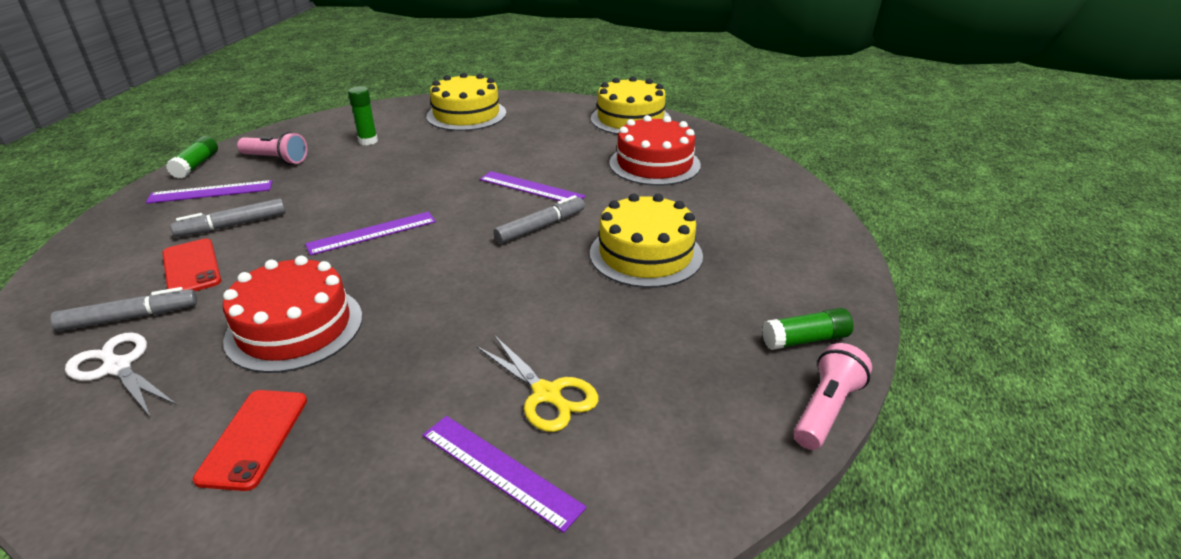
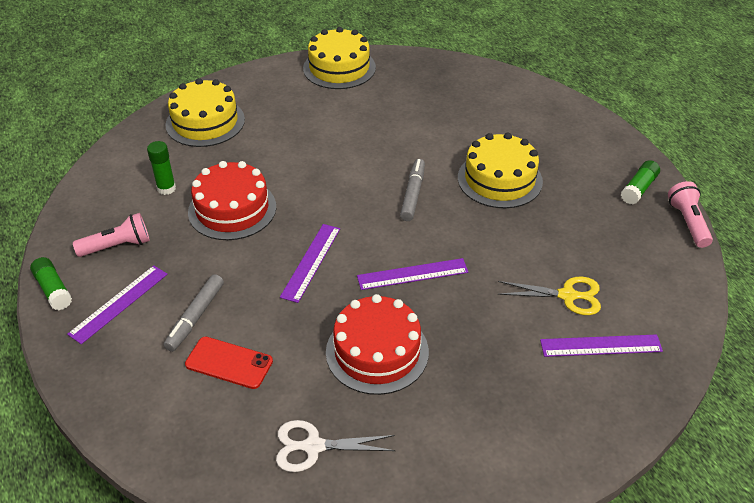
camera: 40 degrees left, 10 degrees up
(130, 318) = (257, 418): grey marker -> none
(254, 438) = (466, 418): red phone -> none
(531, 188) = (361, 166): purple ruler -> purple ruler (412, 274)
(654, 164) = (411, 104): red cake -> red cake (232, 209)

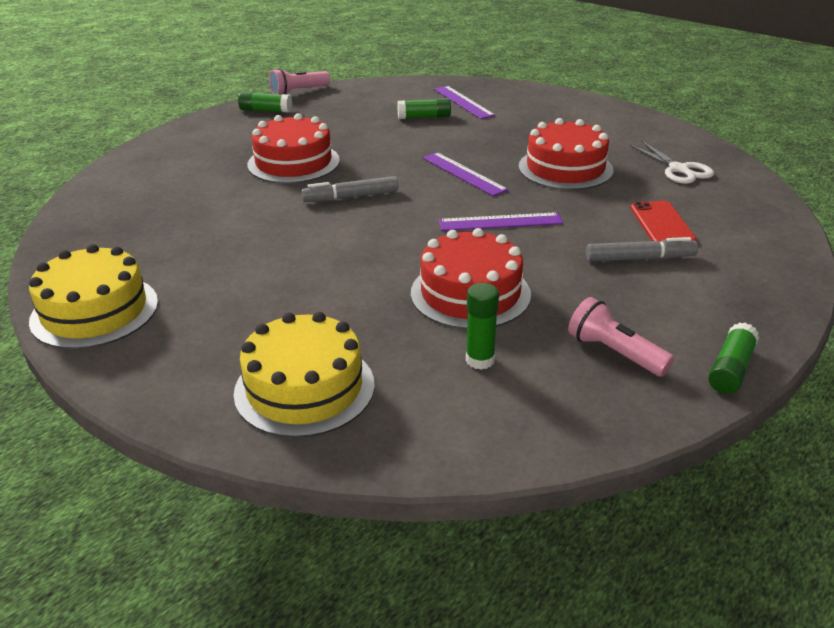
camera: 115 degrees left, 10 degrees down
(119, 303) = (685, 311): purple ruler -> none
(499, 179) = (293, 162): yellow cake -> red cake
(567, 295) = (424, 117): yellow scissors -> green glue stick

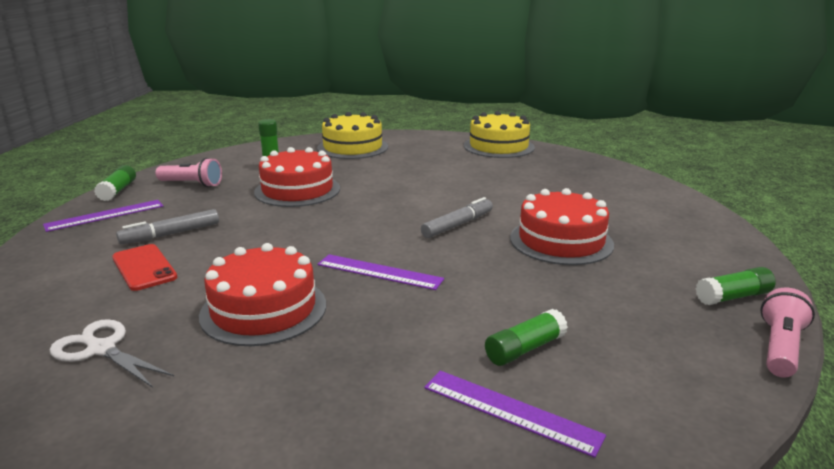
camera: 150 degrees right, 10 degrees down
(500, 222) = (305, 235): purple ruler -> purple ruler (105, 215)

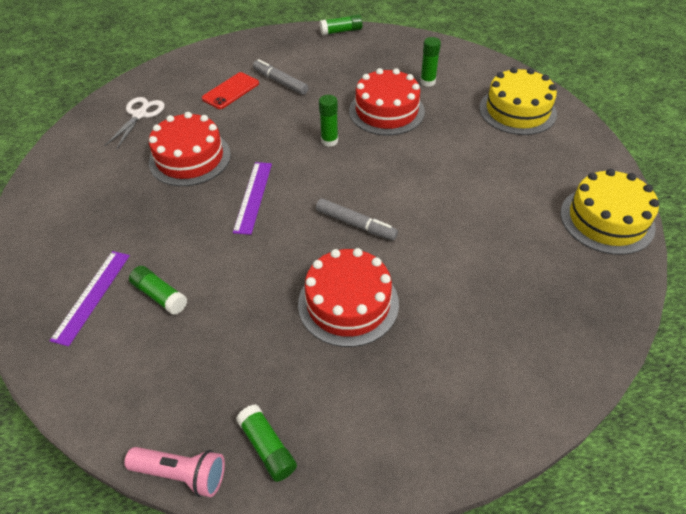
camera: 75 degrees right, 25 degrees up
(105, 215) = (299, 44): purple ruler -> none
(192, 184) = (370, 56): pink flashlight -> none
(318, 221) = (329, 141): none -> green glue stick

